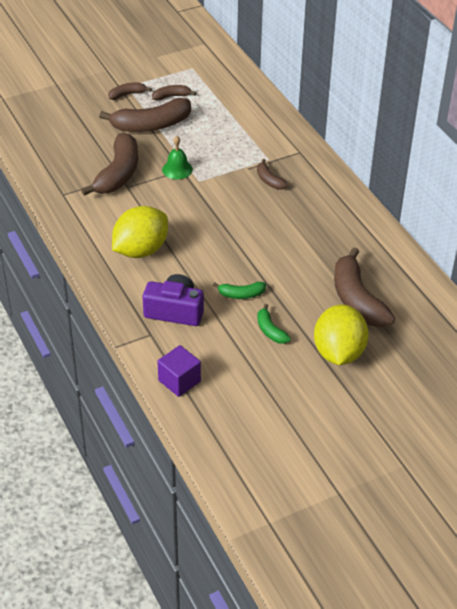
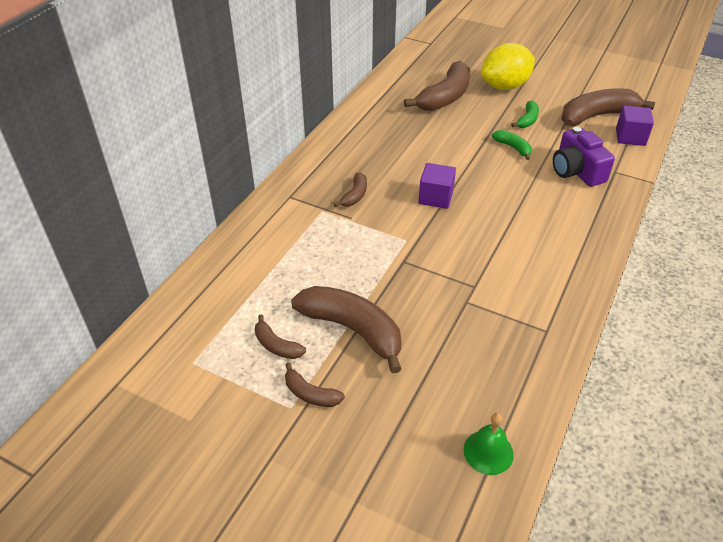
camera: 125 degrees left, 0 degrees up
(118, 174) = (464, 305): brown banana -> brown banana (597, 116)
(141, 250) = (543, 226): yellow lemon -> none
(177, 169) = (406, 264): green bell -> green bell (488, 452)
(226, 217) = (435, 197): none -> purple cube

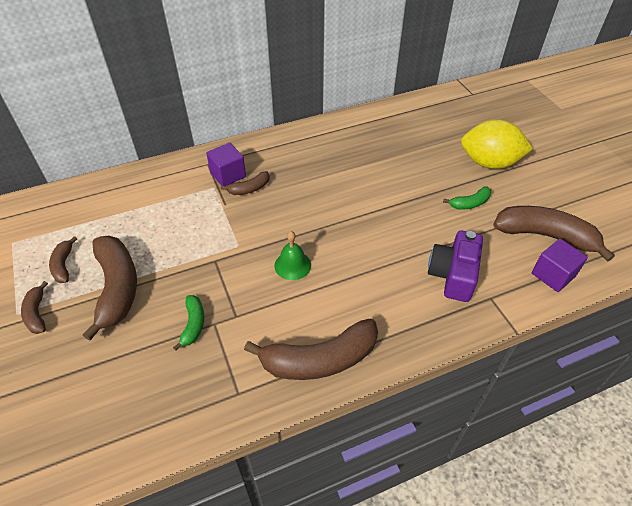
camera: 40 degrees right, 5 degrees up
(435, 197) = (303, 225): purple cube -> purple cube (228, 175)
(445, 97) = (422, 146): brown banana -> brown banana (319, 360)
(488, 452) = (72, 450): green bell -> green bell (292, 265)
(513, 148) = (423, 221): green banana -> green banana (193, 324)

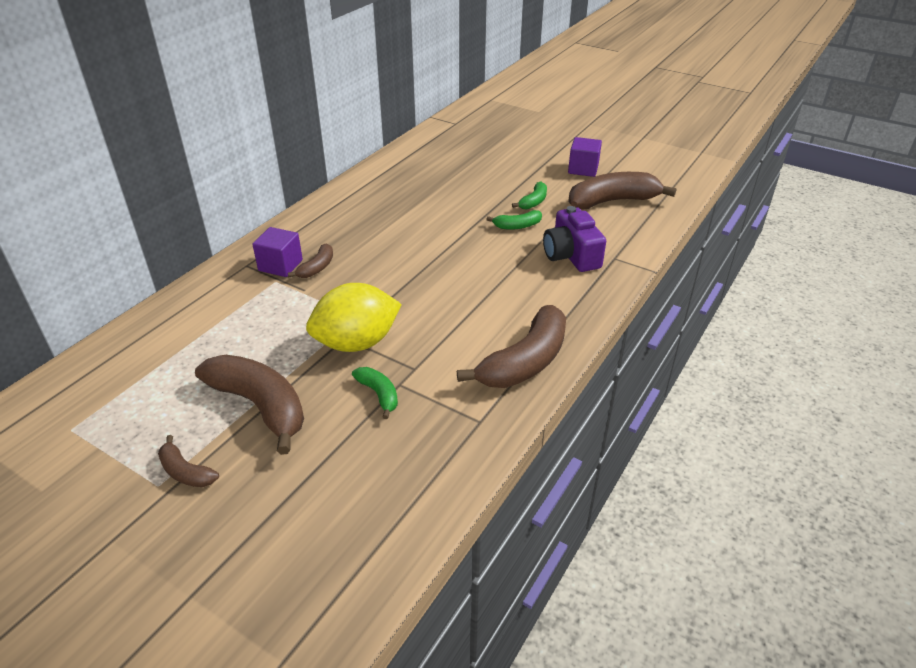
camera: 35 degrees left, 10 degrees down
(63, 265) = (169, 417): brown banana -> none
(292, 265) = (427, 307): green bell -> none
(433, 222) = (517, 226): none -> green banana
(489, 163) = (520, 168): yellow lemon -> yellow lemon (356, 343)
(553, 275) = (643, 224): purple cube -> purple cube (583, 169)

